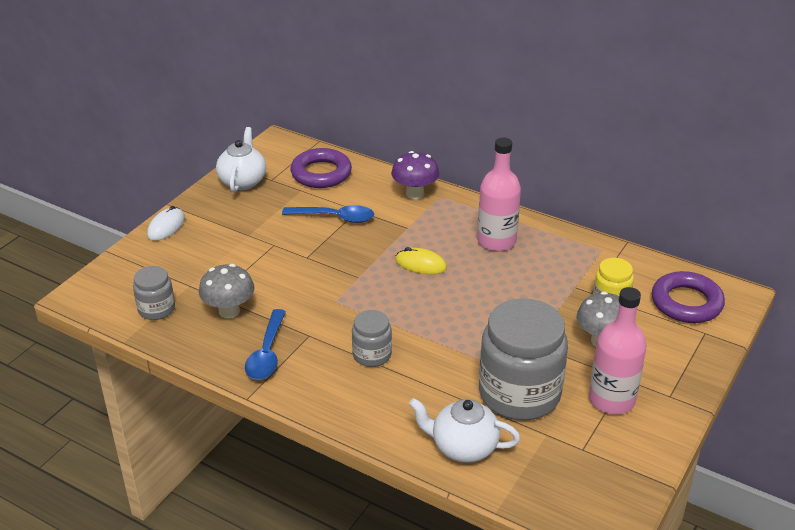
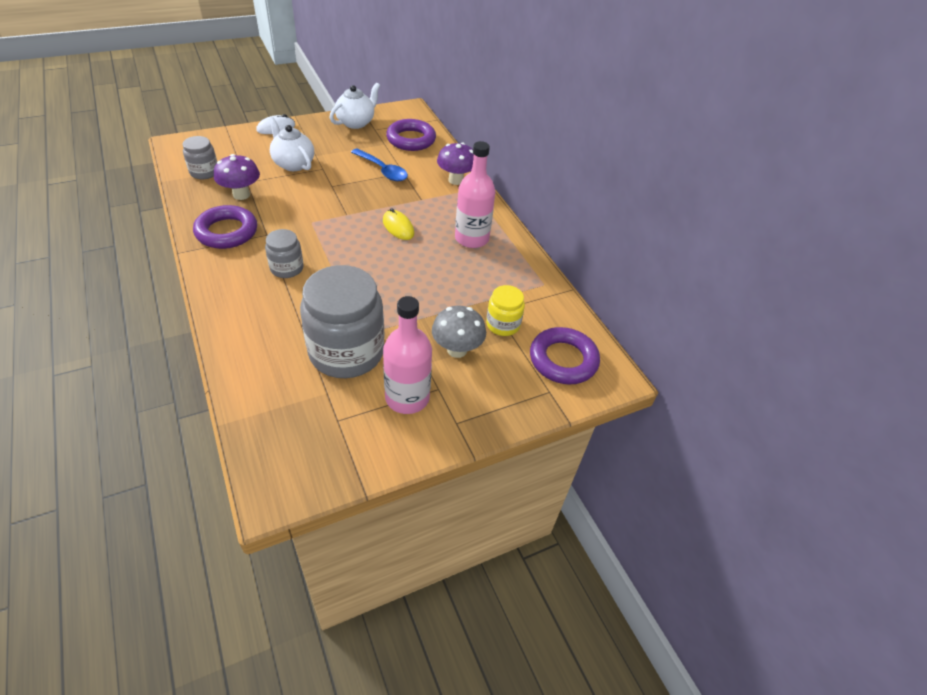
camera: 30 degrees right, 10 degrees up
(229, 311) = (241, 195): grey mushroom -> purple mushroom
(267, 353) = (227, 232): blue spoon -> purple ring
(463, 447) = (259, 365): white teapot -> white teapot (293, 164)

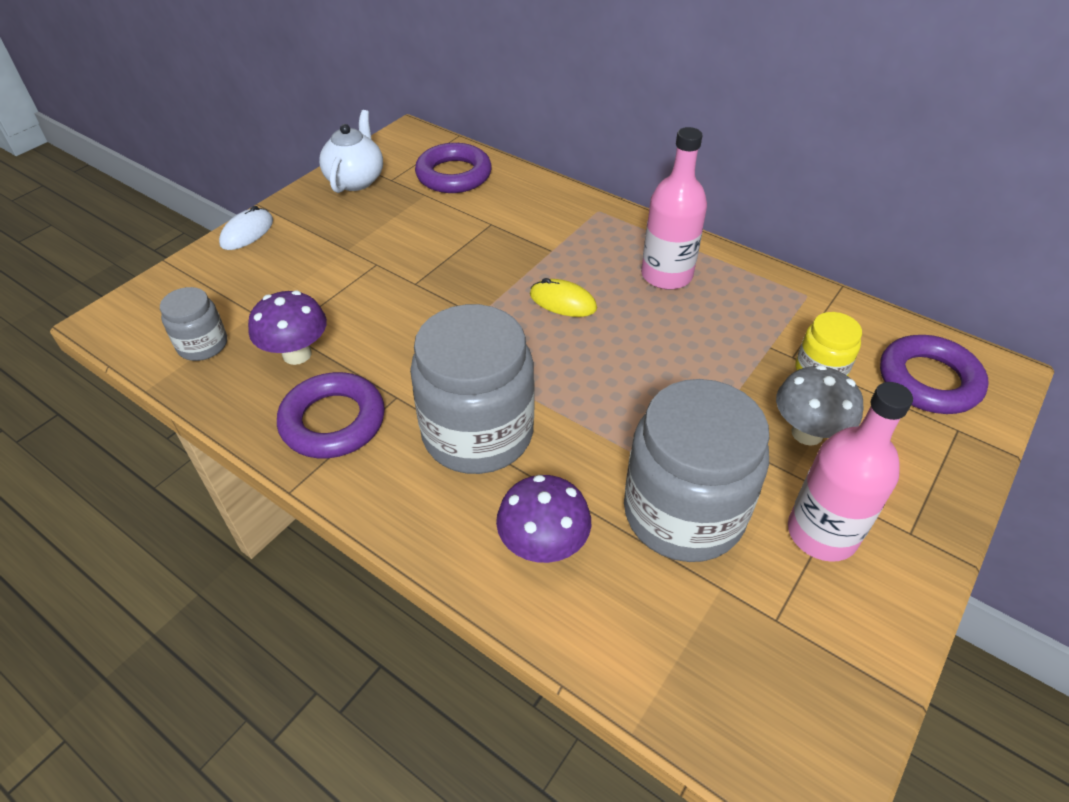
camera: 25 degrees left, 0 degrees up
(287, 268) = (478, 433): grey jar -> grey jar, size x2.02
(293, 164) = (327, 275): white teapot -> none
(382, 170) = (461, 232): blue spoon -> none
(456, 180) = (567, 206): purple mushroom -> purple mushroom (543, 546)

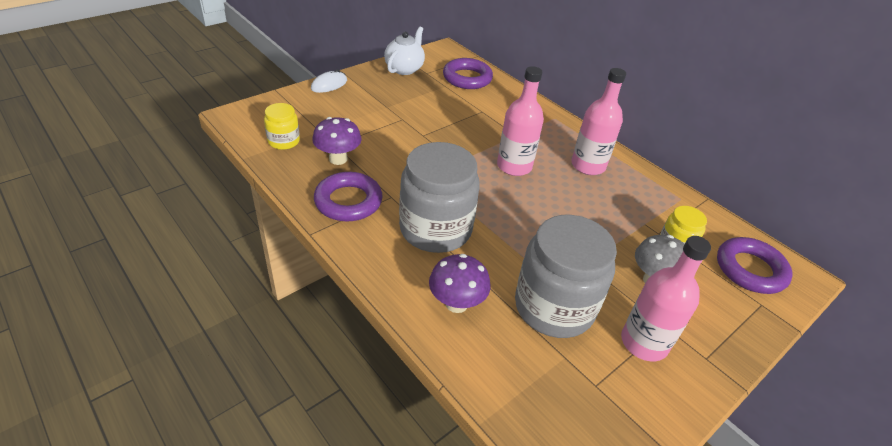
camera: 10 degrees right, 5 degrees down
(203, 345) = (284, 141): grey jar -> yellow jar
(563, 302) = (514, 166): yellow mouse -> pink bottle

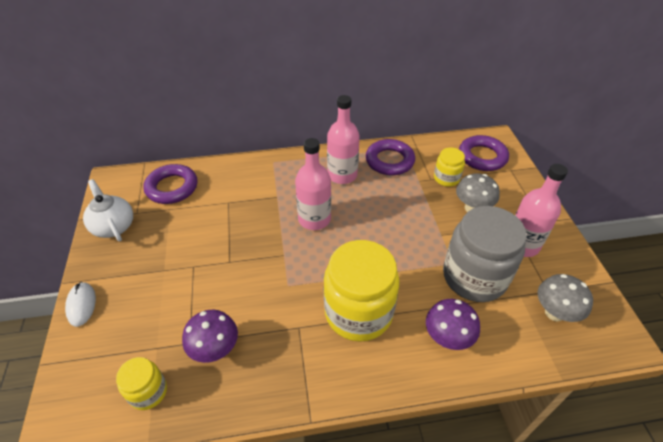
camera: 55 degrees left, 5 degrees up
(348, 201) = (284, 367): purple ring -> purple ring (389, 161)
(435, 229) = (358, 312): grey jar -> yellow jar
(568, 398) = (554, 313): none -> grey mushroom

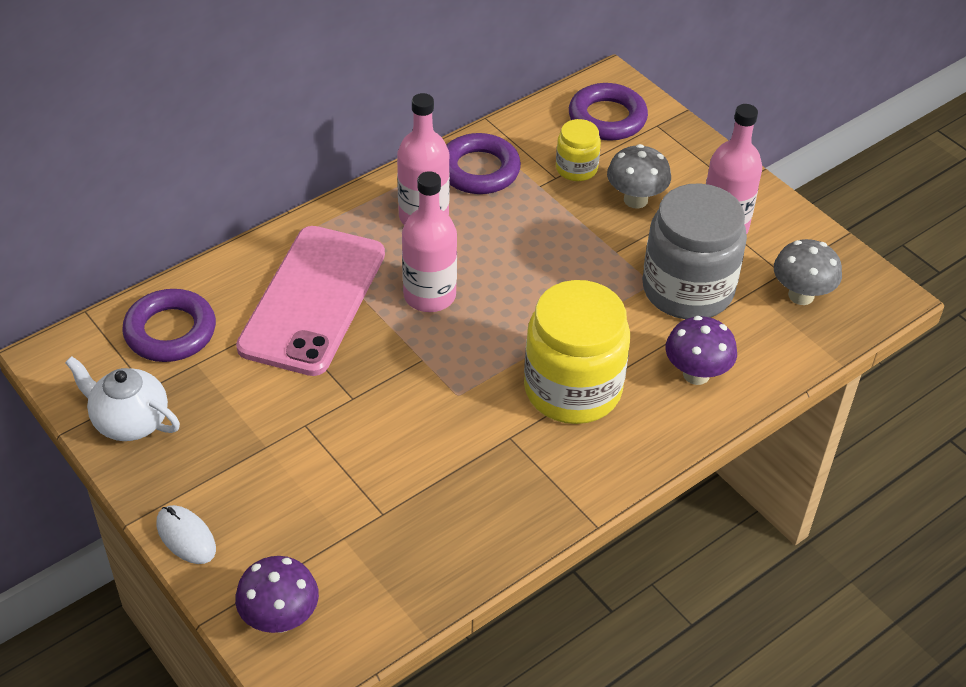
camera: 30 degrees left, 0 degrees up
(148, 392) = (376, 586): yellow jar -> none
(215, 349) = (423, 506): purple mushroom -> purple mushroom (280, 619)
(252, 198) = (312, 300): none -> pink phone

